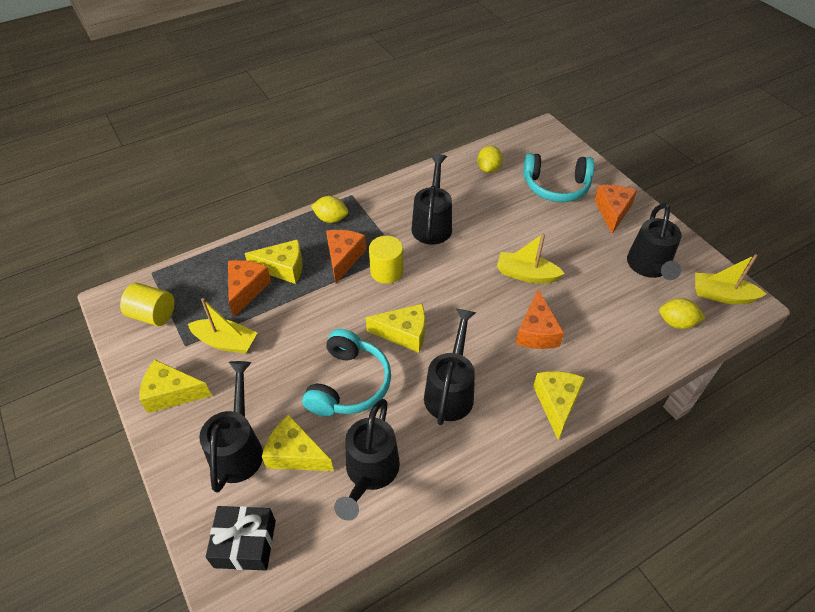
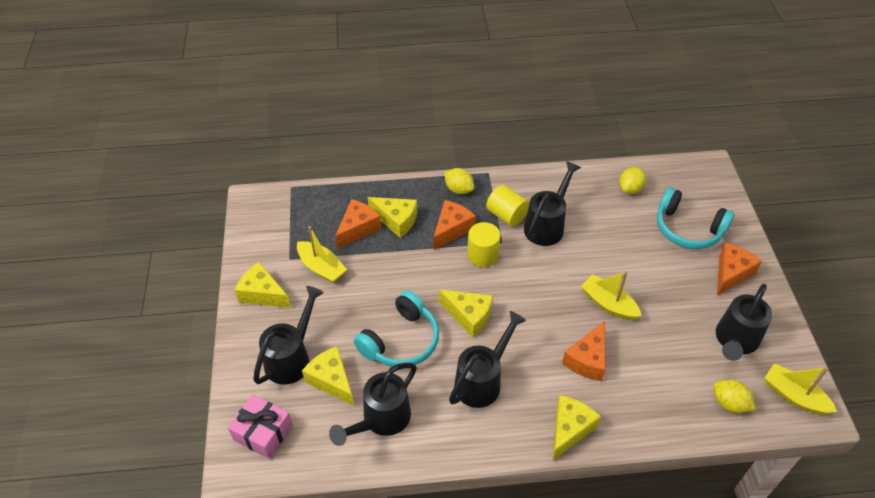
camera: 25 degrees right, 0 degrees up
(153, 315) = (277, 223): yellow cylinder -> yellow cylinder (506, 215)
(245, 543) = (263, 432): black gift -> pink gift

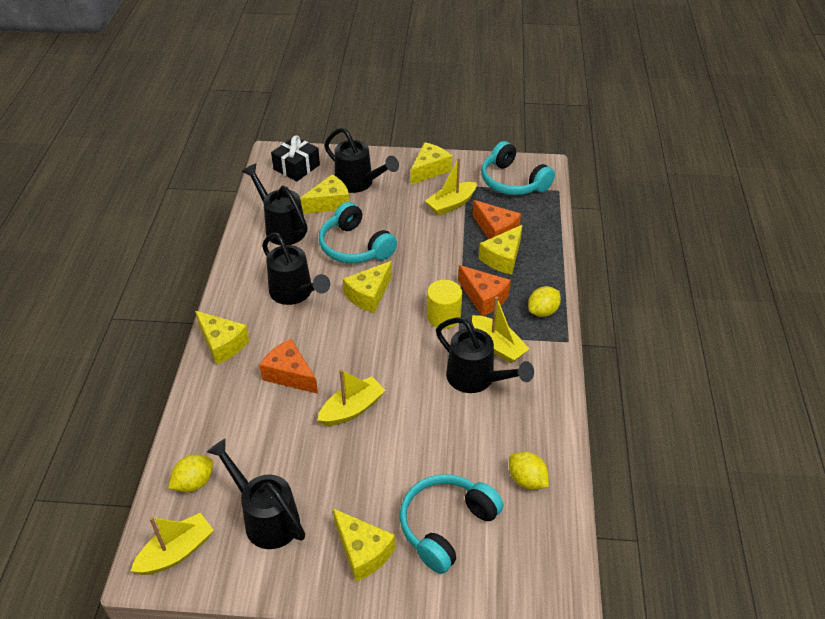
camera: 100 degrees right, 5 degrees down
(263, 432) = (296, 167): pink gift -> black gift
(279, 222) = (513, 182): none -> turquoise headphones
(506, 215) = (497, 346): yellow cylinder -> yellow boat
(731, 273) = (362, 551): orange cheese -> yellow cheese

